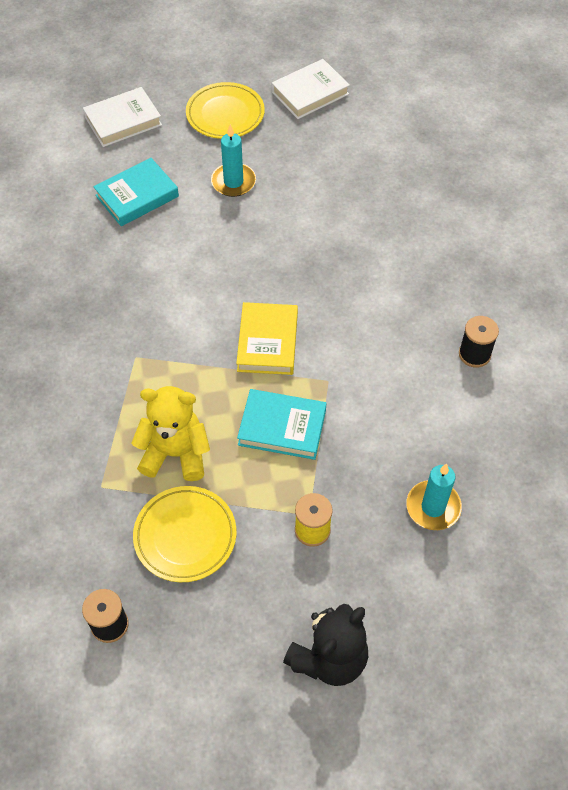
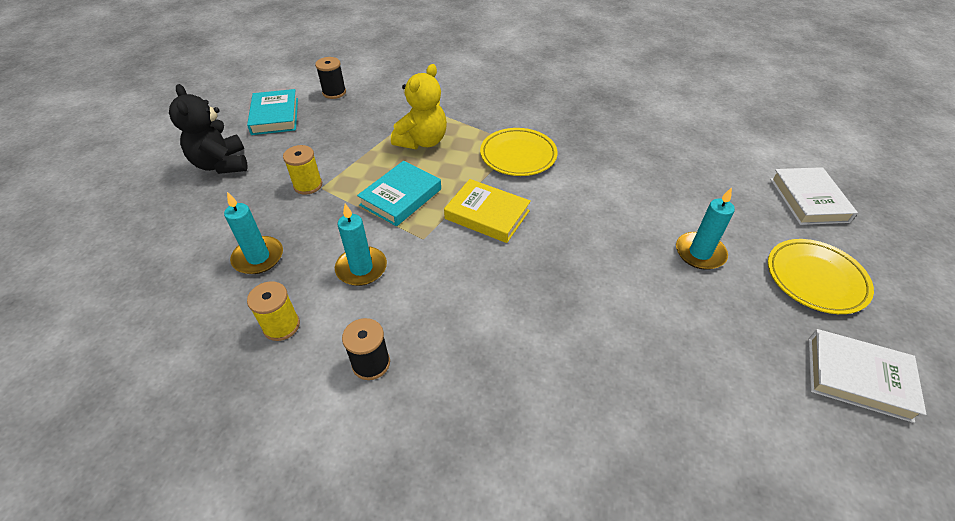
camera: 115 degrees right, 10 degrees down
(137, 196) = (696, 184): turquoise book -> turquoise book (275, 116)
(185, 536) = (359, 130): yellow plate -> yellow plate (518, 155)
(310, 93) = (858, 378): white book -> white book turned 60 degrees counterclockwise
(392, 411) = (361, 268): none -> turquoise candle
(486, 436) = (281, 326): none -> yellow spool

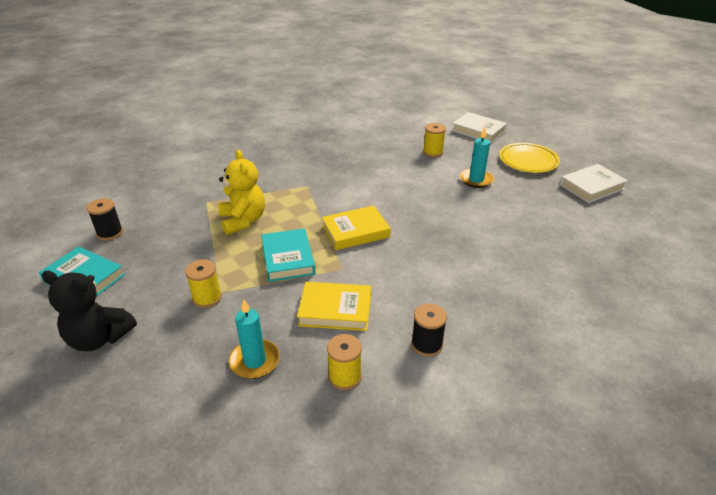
camera: 50 degrees left, 10 degrees down
(361, 268) = (335, 310): turquoise candle -> yellow book
(518, 155) = (318, 191): yellow plate -> none
(701, 189) = (433, 152): none -> yellow spool

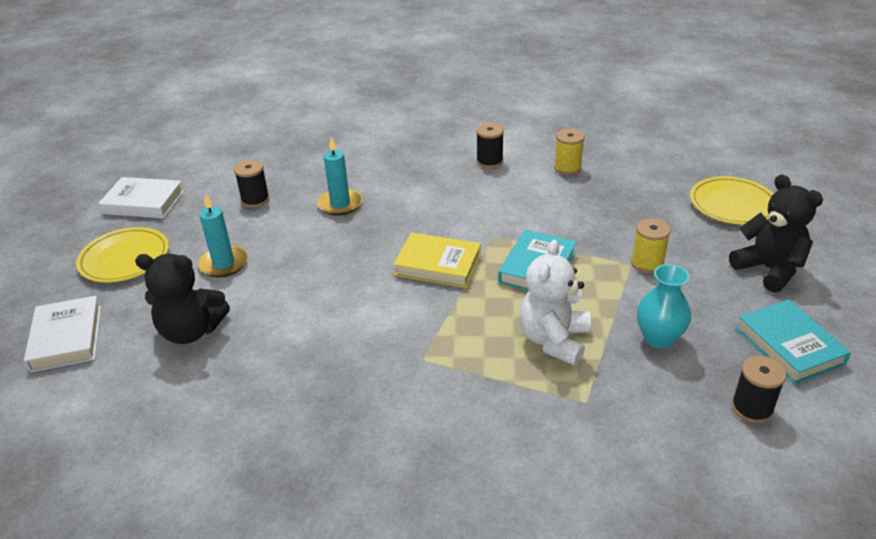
camera: 140 degrees left, 0 degrees up
(143, 409) = (732, 205): none -> yellow plate
(177, 247) = (658, 338): none -> turquoise vase
(243, 221) = (553, 340): yellow teddy bear -> white teddy bear
(255, 361) = (629, 200): turquoise candle -> turquoise candle (340, 204)
(335, 310) = (534, 207): yellow book -> none
(433, 152) = (191, 331): yellow spool -> black teddy bear
(536, 218) = (255, 200): none -> black spool

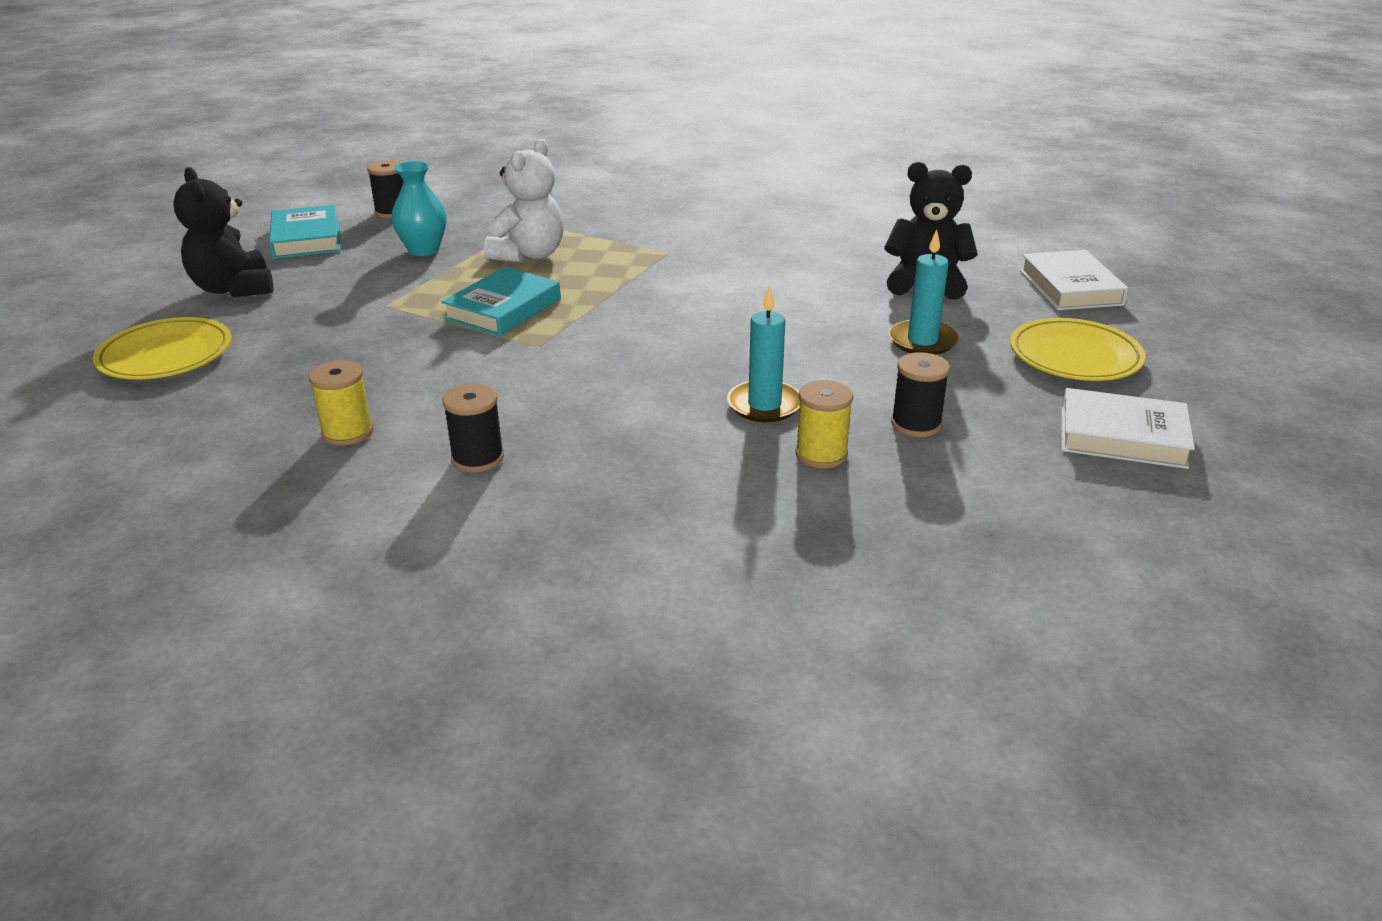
camera: 175 degrees left, 5 degrees down
(438, 265) = (628, 320): yellow book -> none
(647, 263) = (366, 303): yellow spool -> yellow spool (821, 454)

